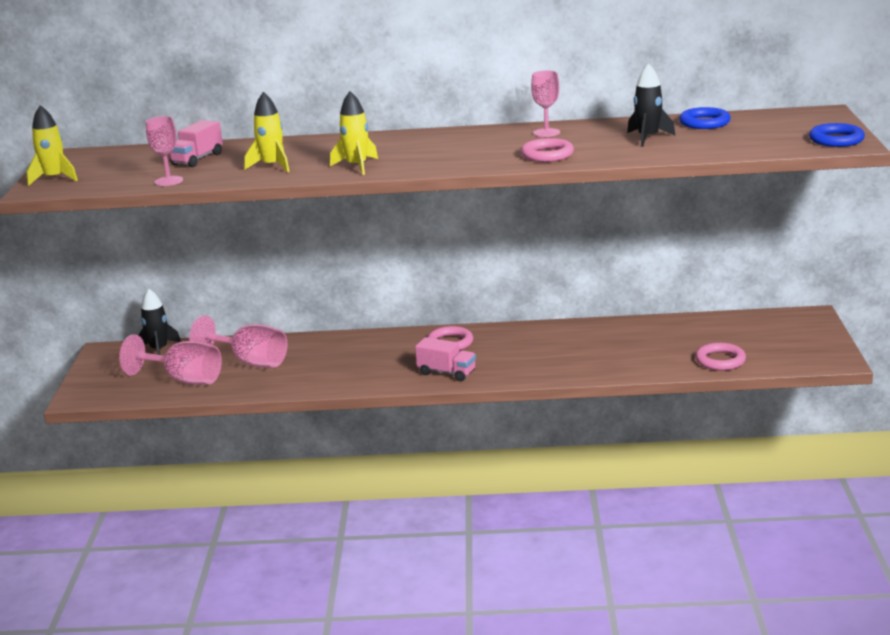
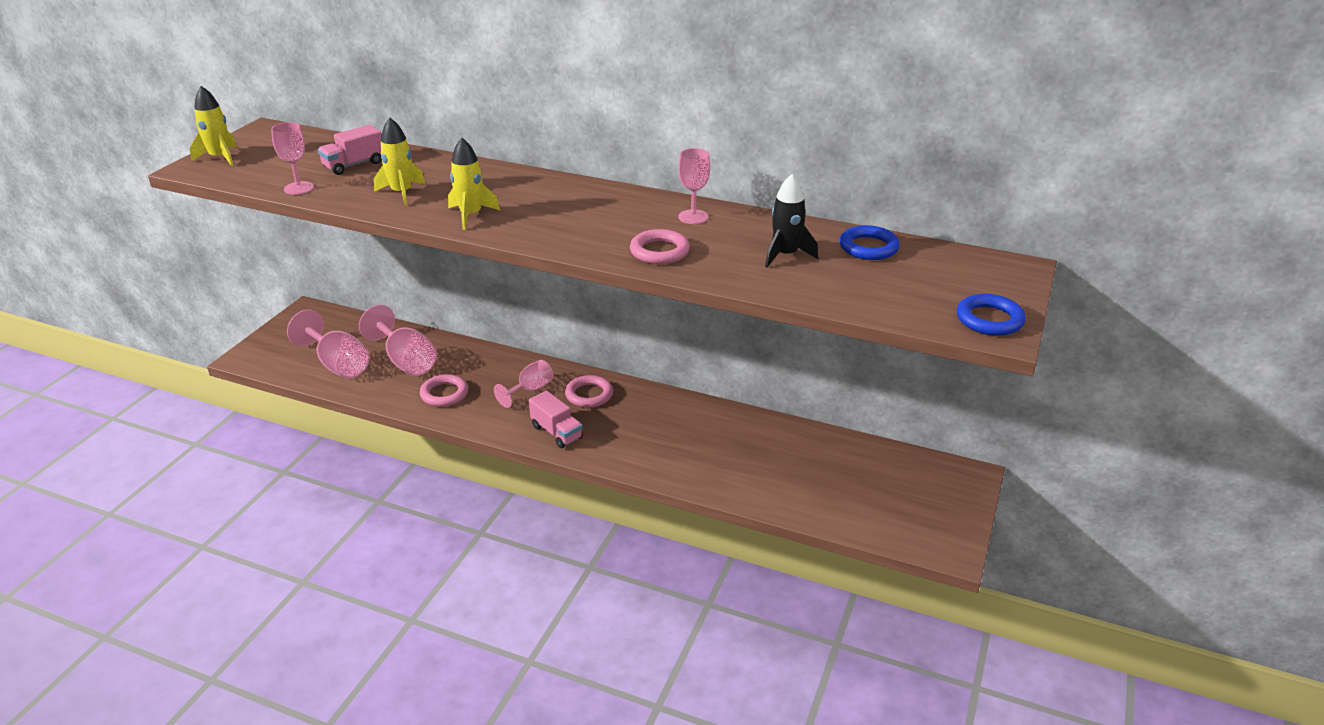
camera: 20 degrees right, 10 degrees up
(159, 350) = (348, 323): black rocket -> none
(392, 352) = (530, 390): none -> pink goblet
(720, 360) = (827, 507): pink ring -> pink ring (444, 394)

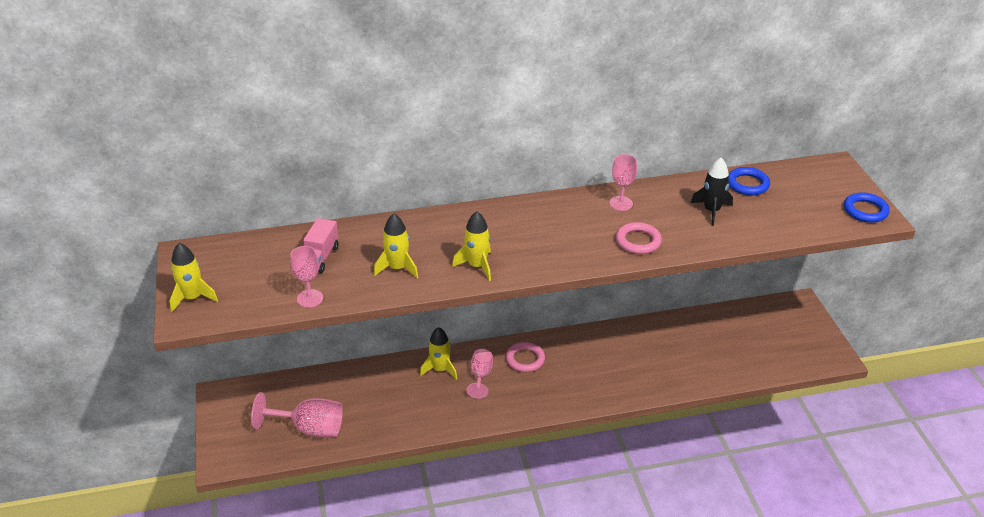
camera: 35 degrees left, 5 degrees up
(406, 361) = (360, 398): pink goblet -> none
(444, 394) = (423, 410): pink ring -> none
(501, 369) = (440, 369): none -> yellow rocket
(556, 432) = (536, 399): pink truck -> none

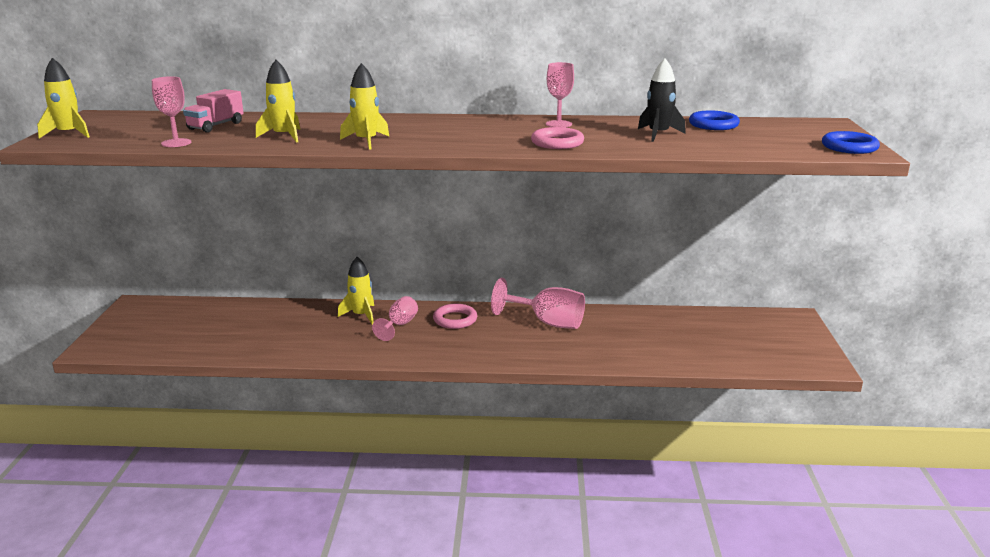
camera: 15 degrees right, 15 degrees down
(309, 428) = (197, 338): pink goblet -> pink goblet (547, 322)

